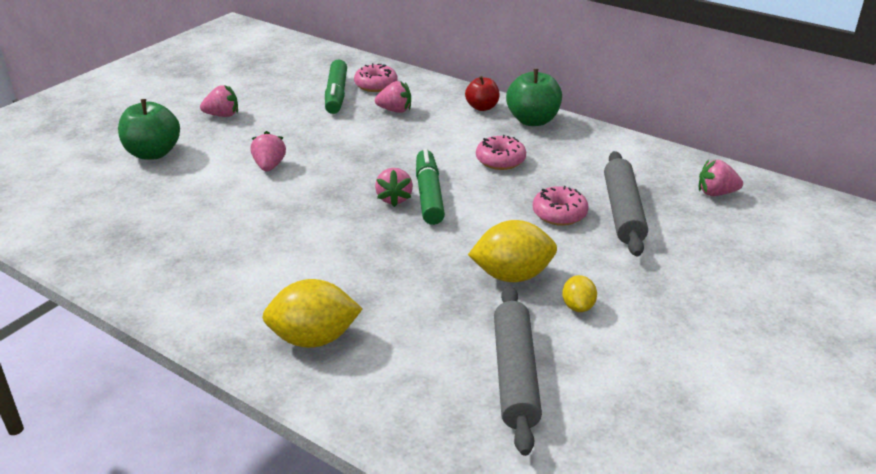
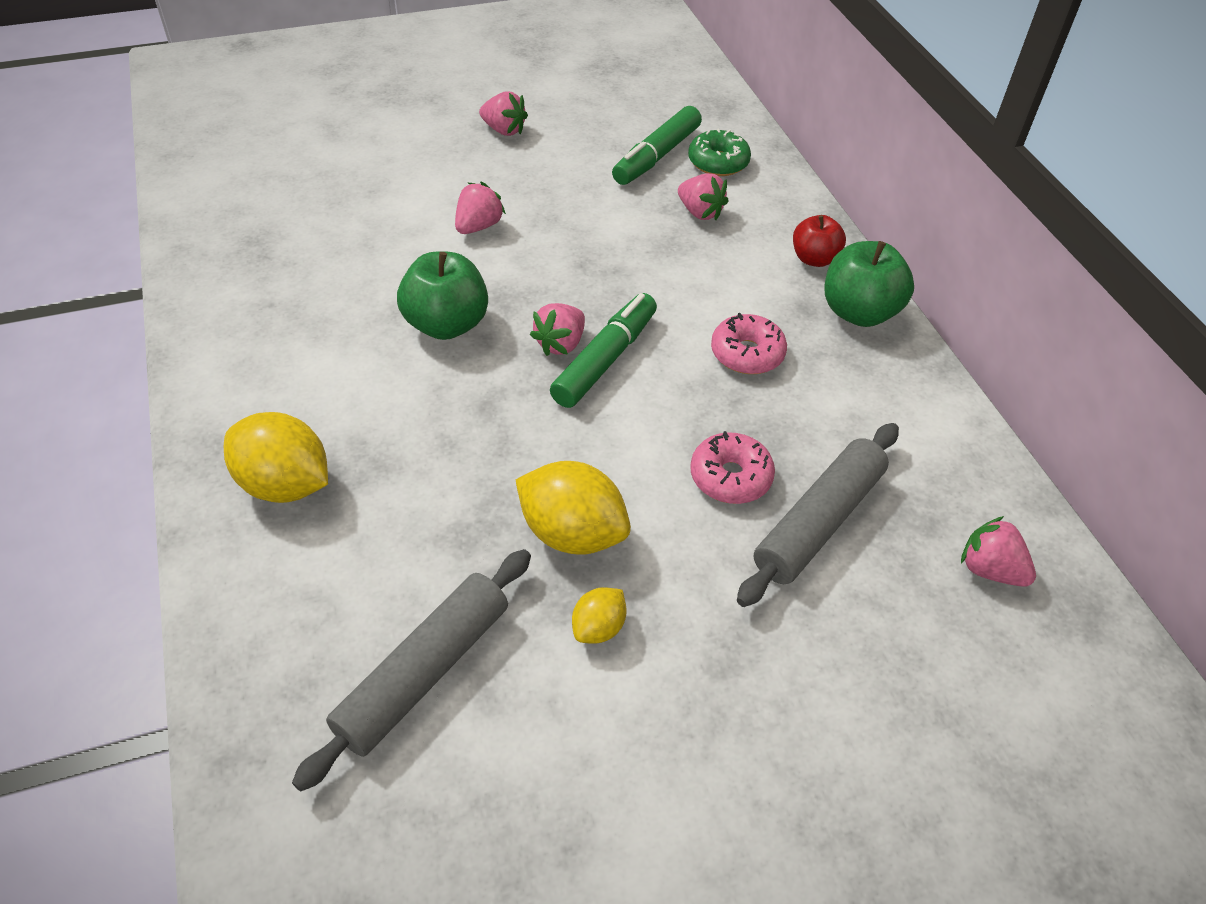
camera: 35 degrees right, 15 degrees up
(153, 153) = (386, 151): green apple -> green apple (446, 324)
(376, 85) = (718, 162): pink donut -> green donut

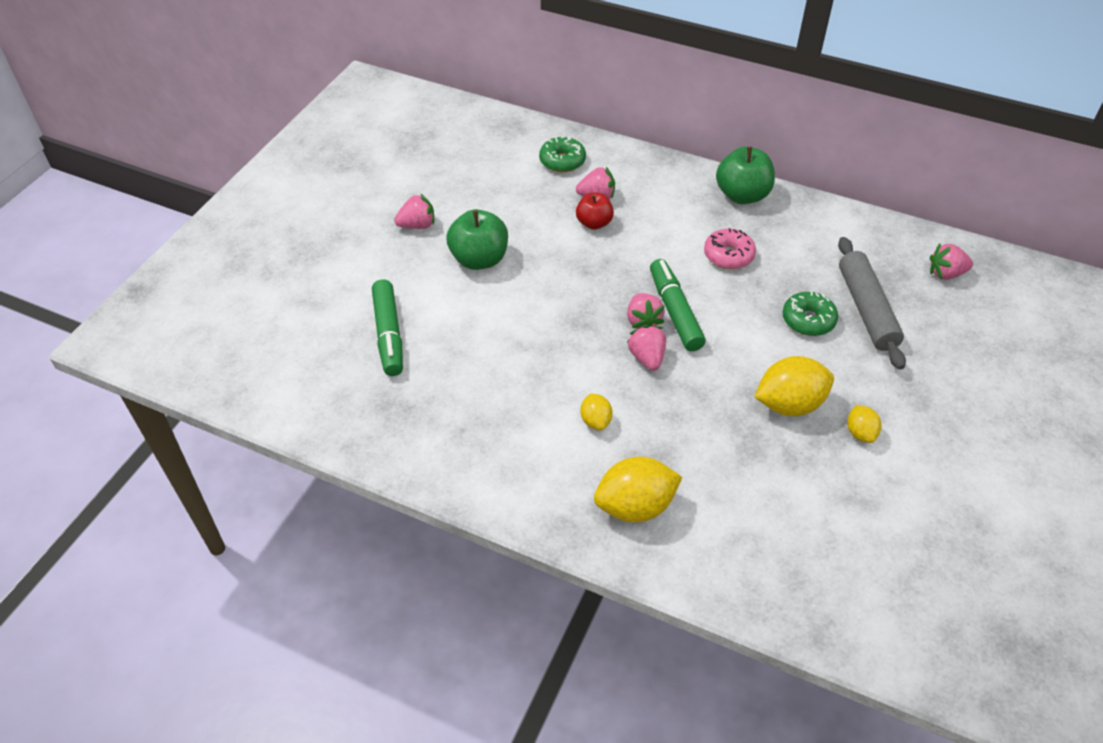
camera: 45 degrees left, 0 degrees up
(377, 388) = (595, 421): none -> yellow lemon
(424, 673) = (830, 520): grey rolling pin -> none
(446, 324) = (573, 359): green apple -> green apple (479, 259)
(478, 226) = (499, 293): pink strawberry -> pink strawberry (647, 358)
(656, 156) = (526, 180): green marker -> green marker (389, 334)
(730, 477) = (808, 320): pink donut -> green donut
(814, 259) = (685, 182): red apple -> red apple (594, 223)

